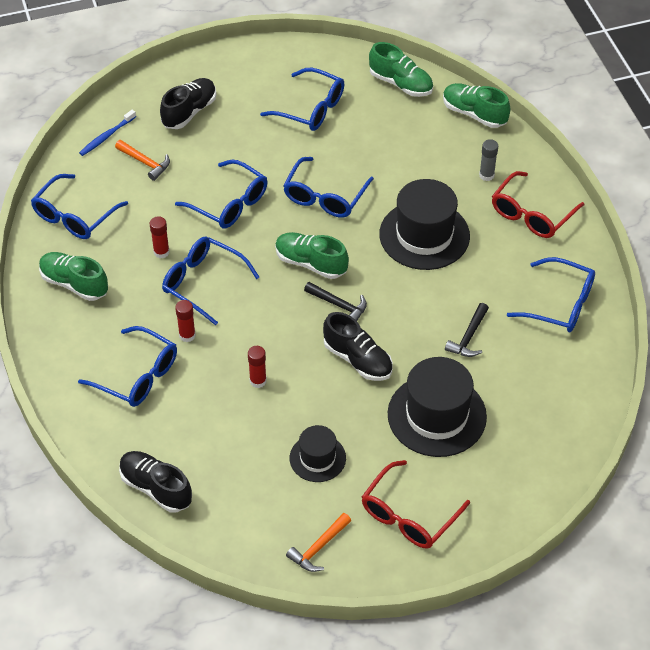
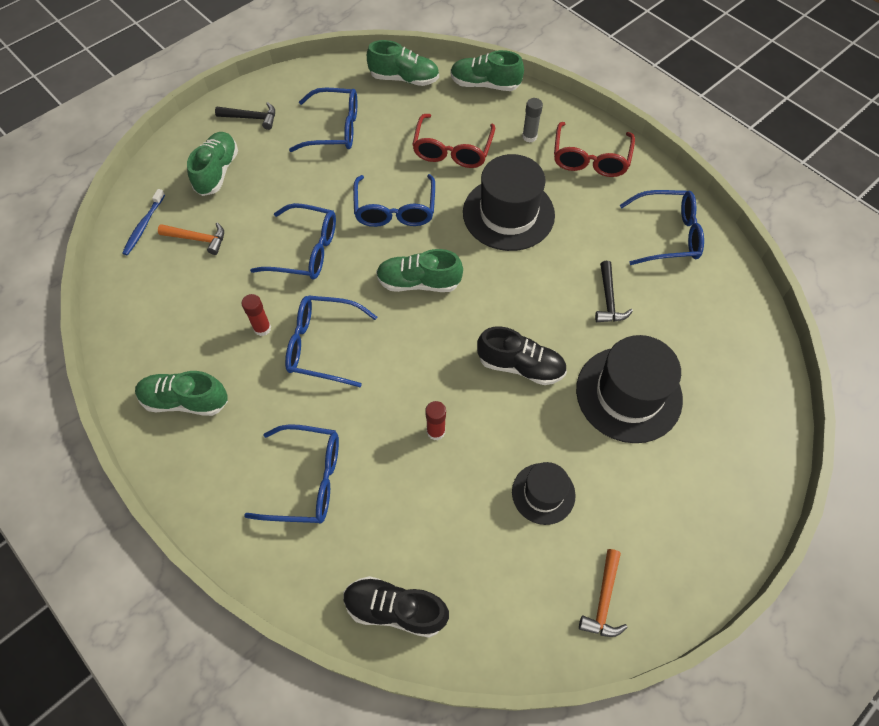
camera: 25 degrees left, 10 degrees up
(75, 216) = (150, 323): blue glasses -> none
(187, 335) = (336, 410): red glue stick -> none
(189, 112) = (217, 172): black shoe -> green shoe
(339, 305) = (470, 315): black hammer -> black hammer (251, 118)
(409, 514) = (668, 517): red glasses -> red glasses (452, 149)

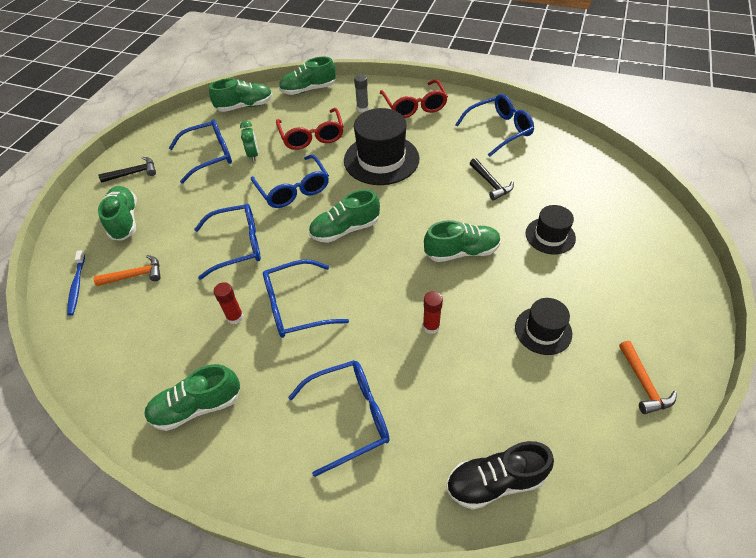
camera: 25 degrees left, 10 degrees down
(378, 148) = (253, 155): none -> green clock
(520, 366) = (461, 252): black shoe -> green shoe
(628, 394) = (550, 236): black hat -> black hat, size x0.56

